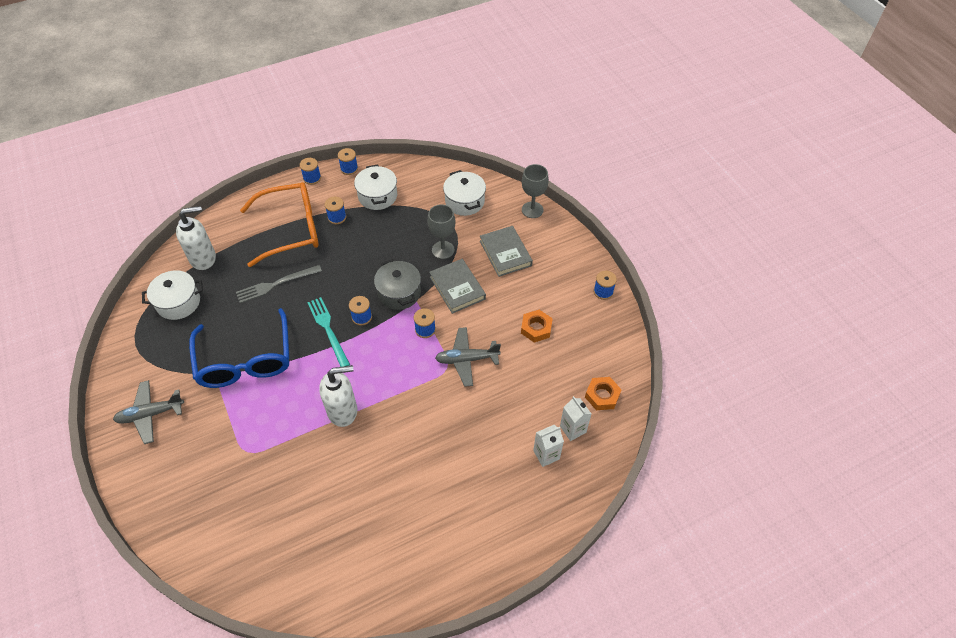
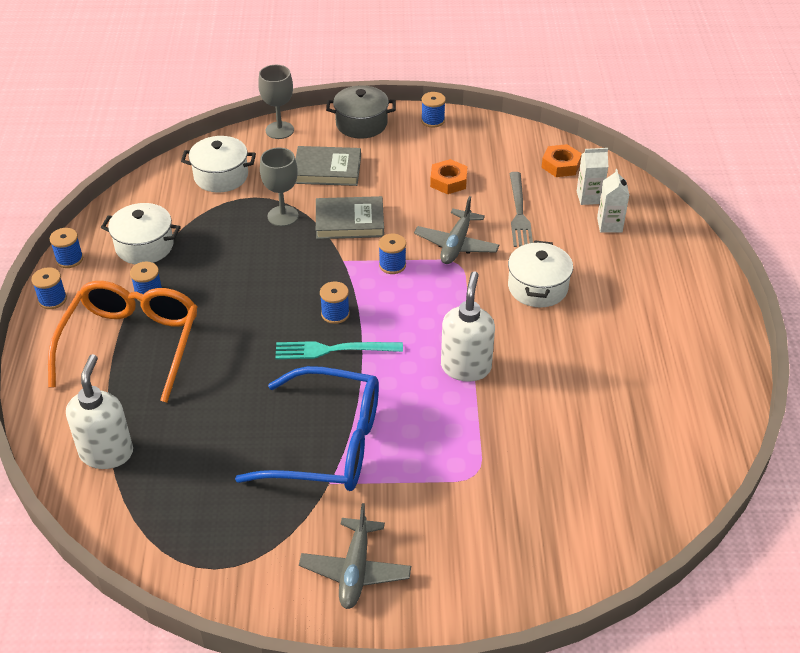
camera: 65 degrees left, 10 degrees down
(178, 302) = (171, 499): white pot -> white pot (537, 287)
(276, 284) = (219, 383): grey fork -> grey fork (519, 212)
(399, 293) = (321, 271): grey pot -> grey pot (361, 124)

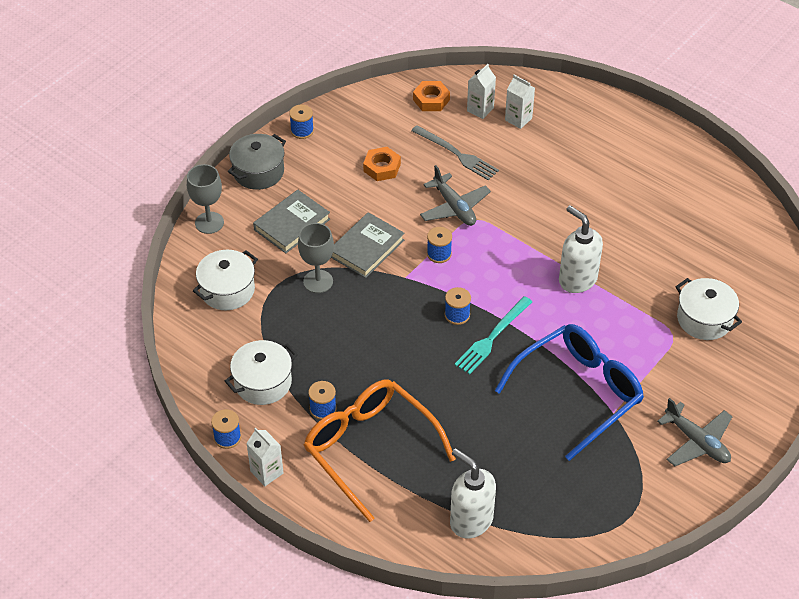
camera: 50 degrees left, 5 degrees up
(52, 299) = (266, 472): blue spool -> white carton
(537, 287) = (540, 195): white pot -> white pot (704, 319)

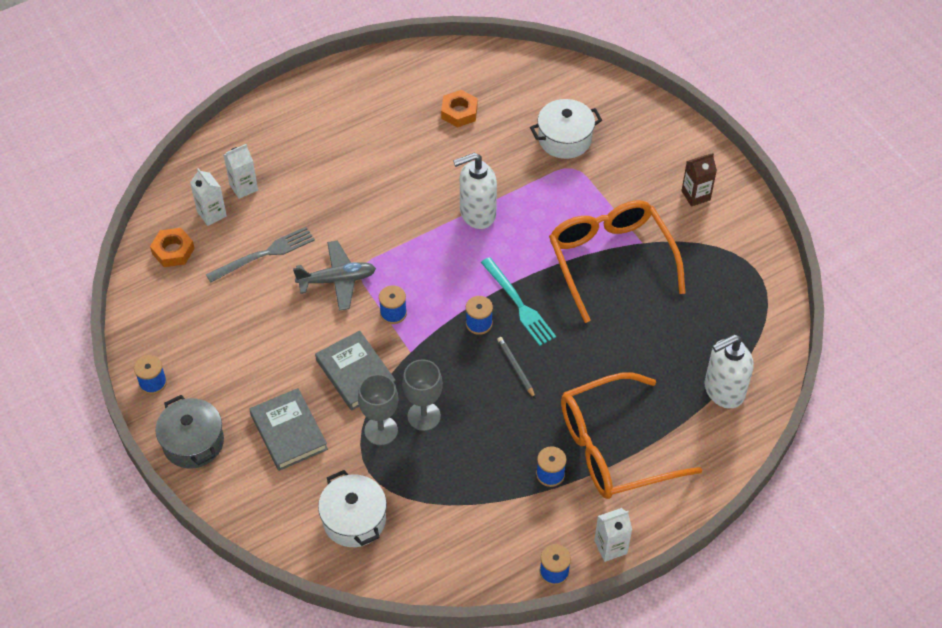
camera: 70 degrees left, 5 degrees up
(209, 223) = (246, 512): grey goblet -> grey goblet (424, 416)
(263, 382) = (495, 519): white pot -> none
(382, 167) = (248, 325): orange nut -> orange nut (459, 112)
(422, 354) = (515, 368): none -> grey pencil
(578, 393) = (610, 260): blue glasses -> orange glasses
(697, 442) = (695, 195): grey plane -> brown carton

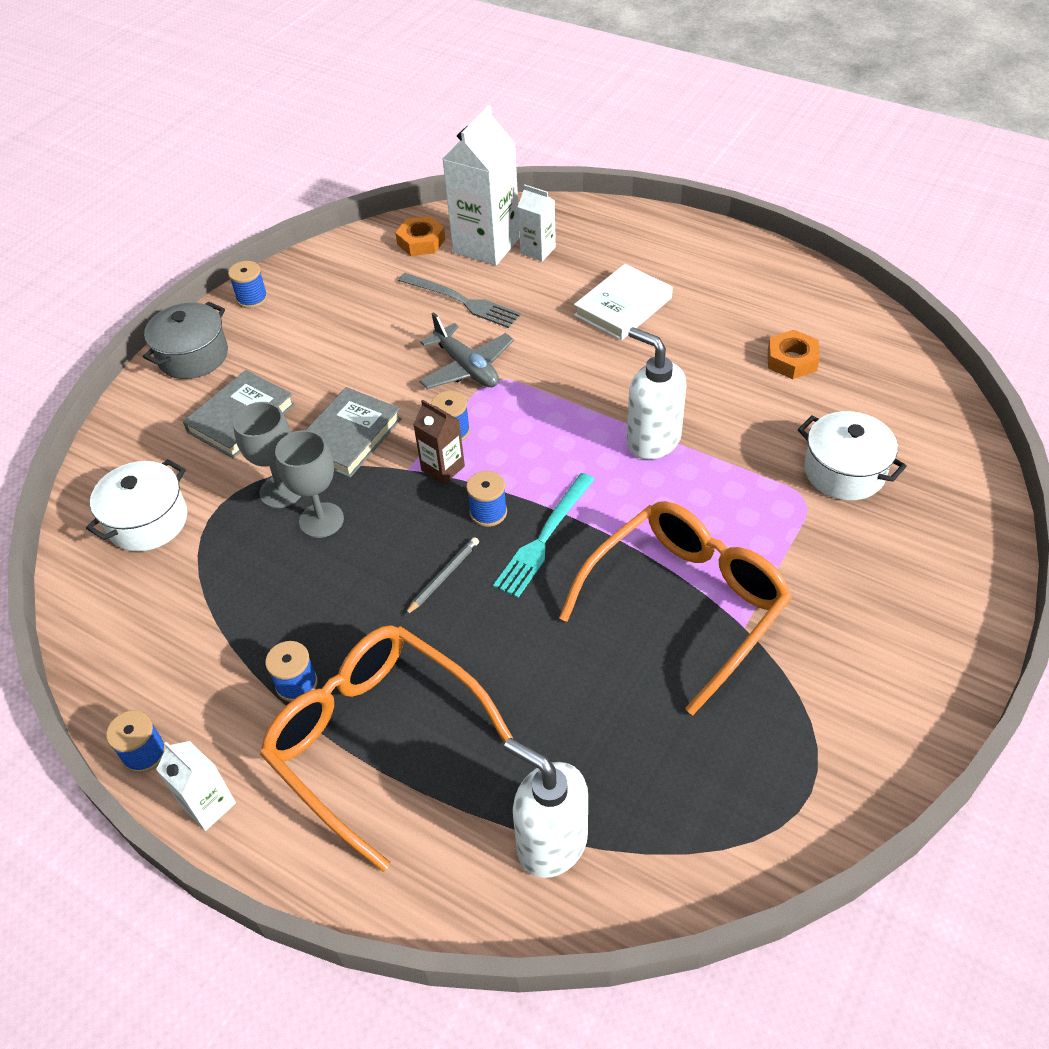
camera: 65 degrees right, 5 degrees down
(212, 214) = (486, 245): white carton -> white carton, size x1.93
(343, 169) = (623, 307): none -> white book
(695, 195) = (882, 656): brown carton -> brown carton (443, 468)

